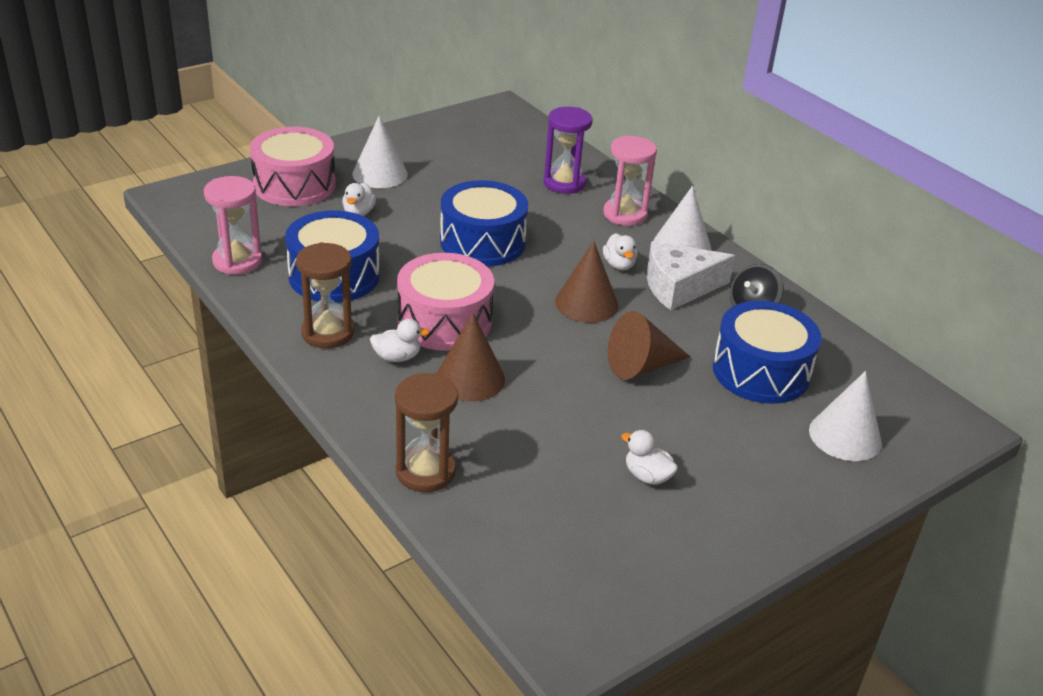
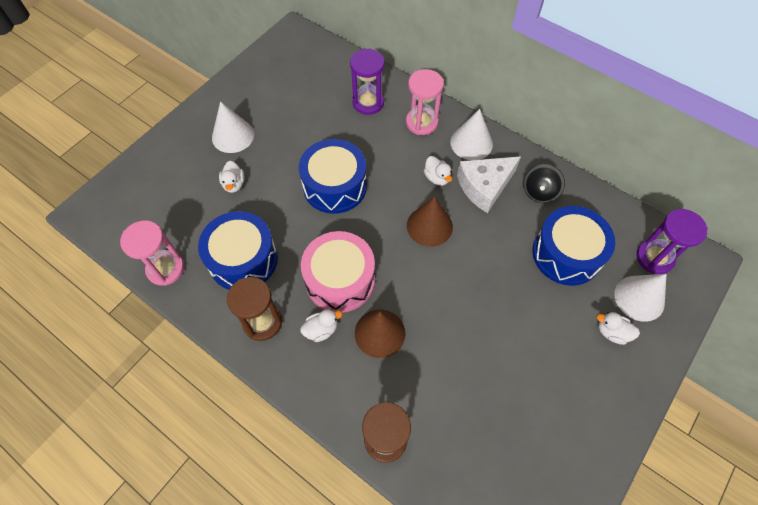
camera: 15 degrees left, 25 degrees up
(294, 185) = (174, 169): pink drum -> none
(641, 366) = (488, 278): brown cone -> none
(647, 476) = (531, 386): white duck -> white duck (612, 332)
(887, 405) = (654, 258): none -> purple hourglass

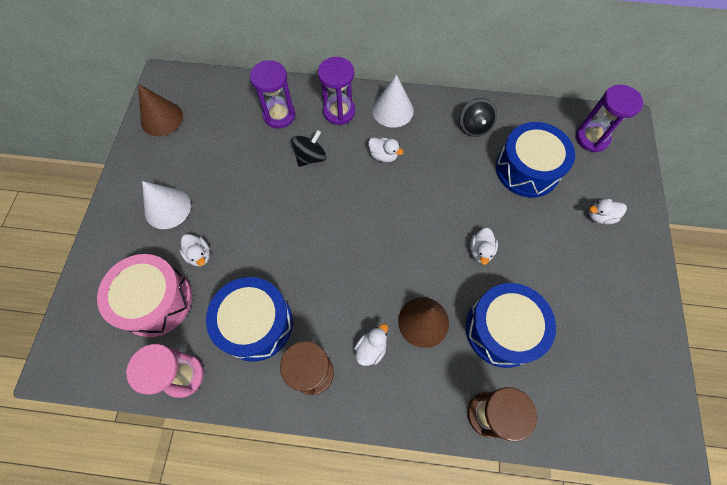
camera: 30 degrees left, 5 degrees up
(335, 186) = (298, 208): blue drum -> blue drum (502, 329)
(340, 280) = (358, 293): pink drum -> pink drum (156, 301)
(372, 149) = (310, 157): none -> black spinning top
(421, 122) = (339, 112): pink hourglass -> purple hourglass
(429, 226) = (404, 202): brown cone -> brown cone (162, 119)
(471, 302) = (480, 251): none -> white duck
(484, 187) = (428, 144): white cheese -> none
(639, 298) = (601, 177): white cone -> none

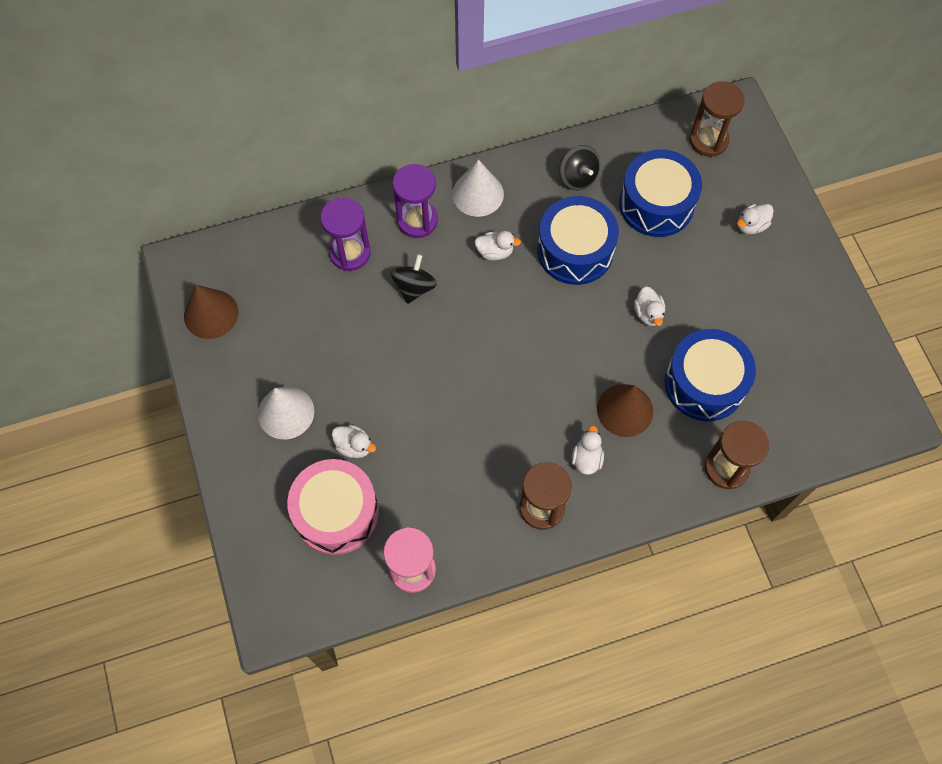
camera: 25 degrees left, 0 degrees up
(256, 323) = (457, 487): blue drum -> blue drum (575, 250)
(592, 138) = (708, 140): purple hourglass -> brown hourglass

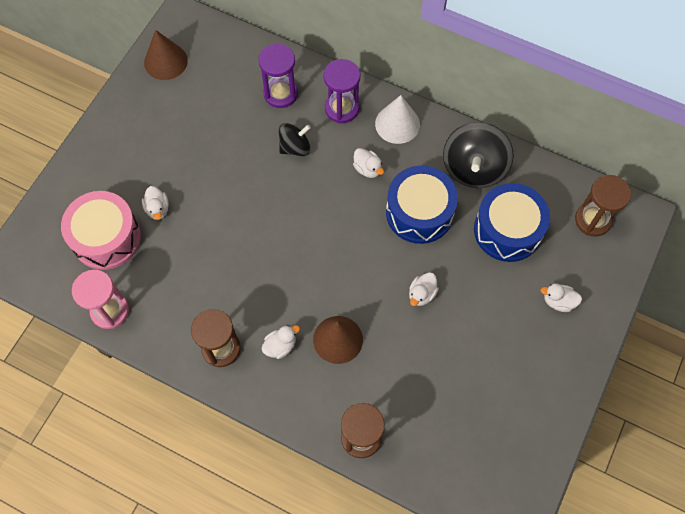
camera: 45 degrees right, 0 degrees up
(286, 412) = (143, 154): white cone -> none
(578, 177) = (474, 168): black spinning top -> black spinning top, size x1.69
(704, 383) = (408, 372): blue drum -> none

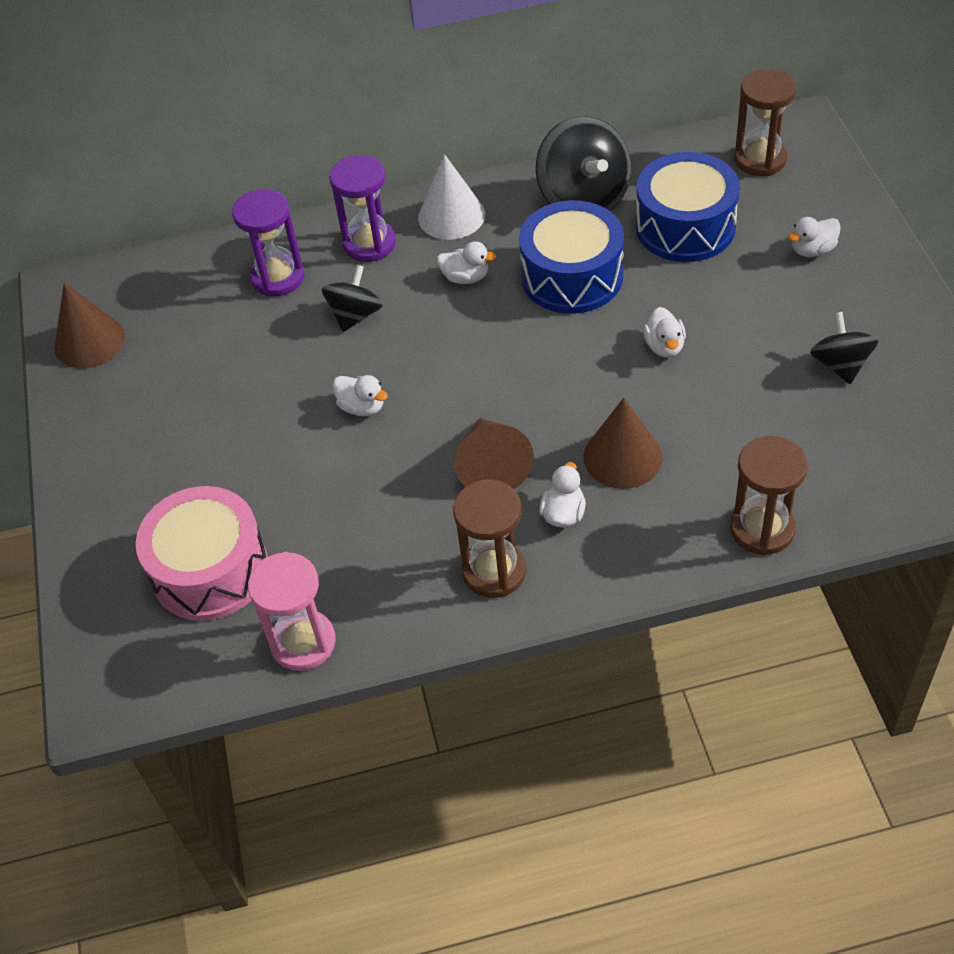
camera: 35 degrees left, 15 degrees down
(158, 209) = (247, 492): white duck -> white duck (362, 407)
(274, 290) = (492, 466): none -> brown cone
(497, 382) = (840, 365): none -> black spinning top

